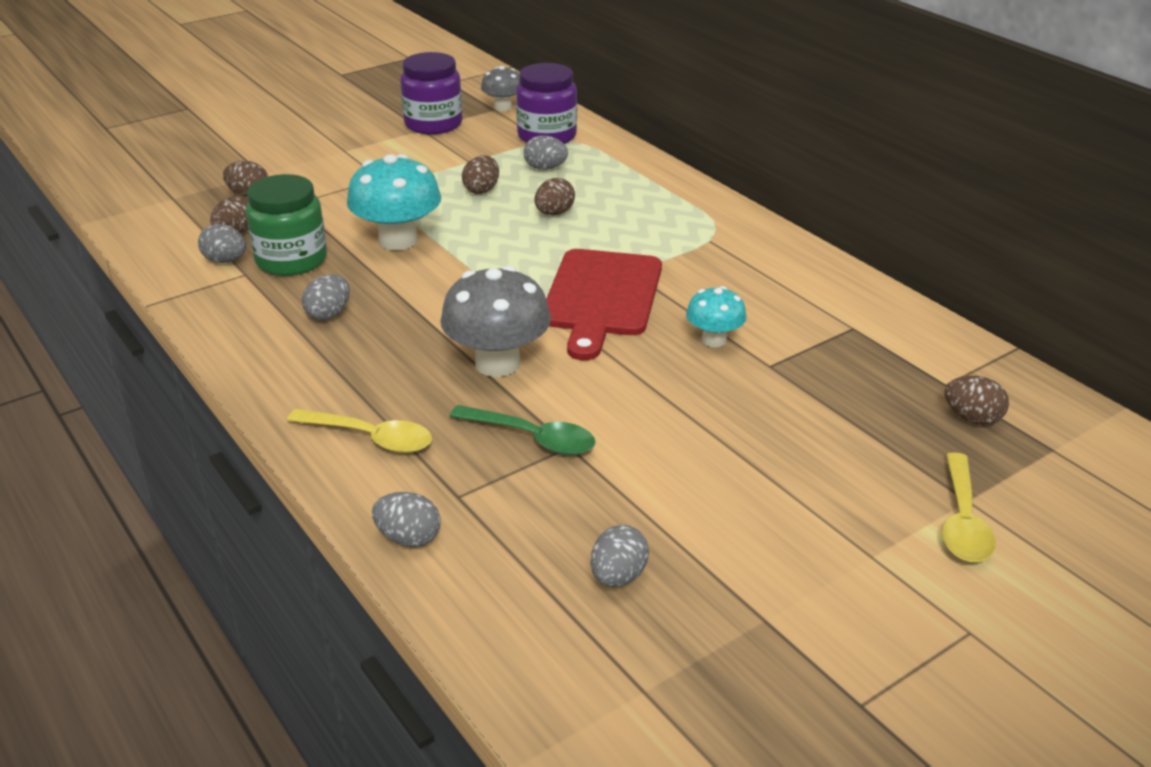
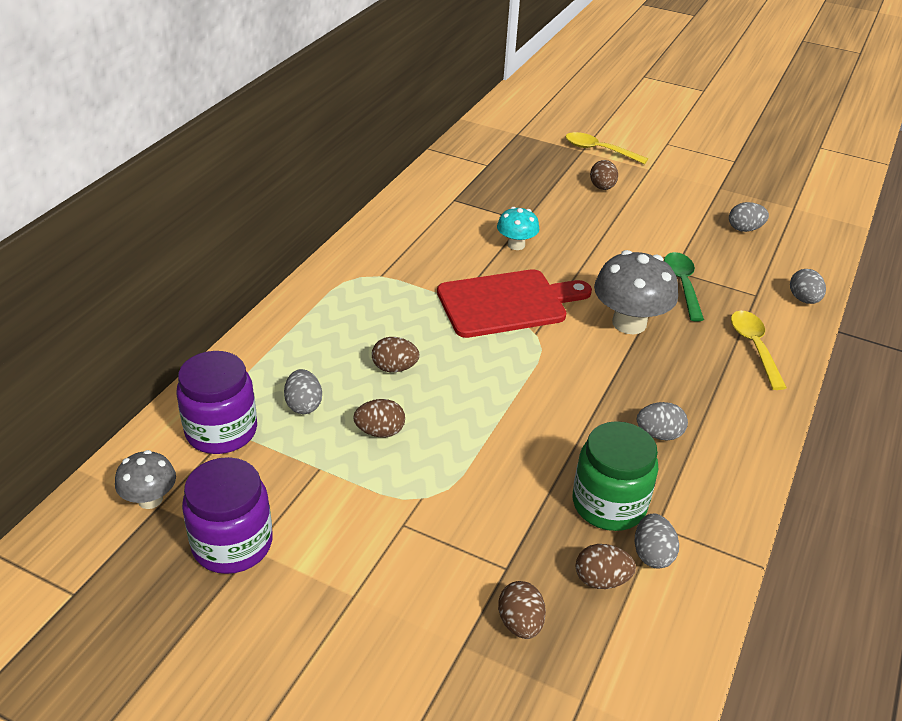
camera: 120 degrees left, 5 degrees up
(398, 240) = (517, 447): turquoise mushroom -> none
(962, 521) = (599, 150): yellow spoon -> yellow spoon turned 135 degrees counterclockwise
(972, 418) = (513, 155): brown egg -> brown egg (602, 187)

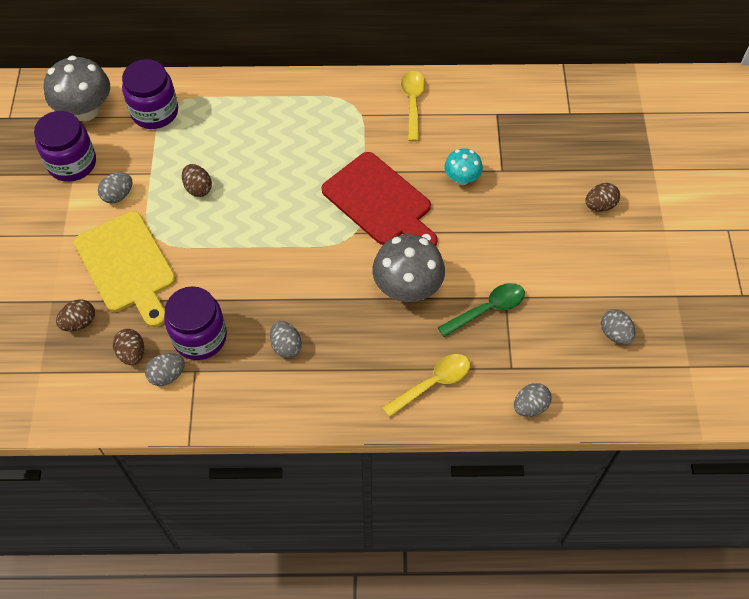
camera: 65 degrees right, 20 degrees up
(150, 499) = (85, 110): grey mushroom -> grey mushroom, size x1.76
(304, 405) = (200, 139): grey egg -> grey egg (118, 195)
(394, 368) = (264, 168): brown egg -> none
(455, 540) = (127, 266): none -> yellow cutting board
(599, 150) = (665, 181): yellow spoon -> yellow spoon (413, 103)
(609, 504) = (200, 337): green jar -> purple jar

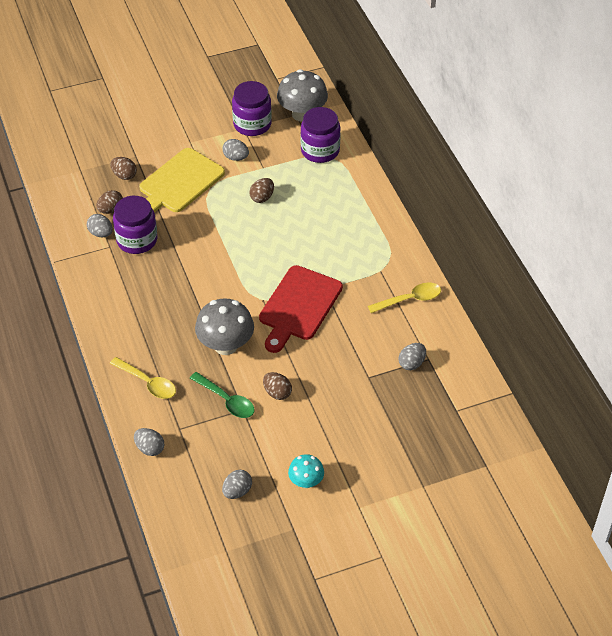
camera: 70 degrees right, 10 degrees down
(286, 346) = (147, 289): grey egg -> grey egg (411, 363)
(462, 178) = (347, 352): turquoise mushroom -> turquoise mushroom (306, 481)
(599, 205) = (363, 454): brown egg -> brown egg (277, 393)

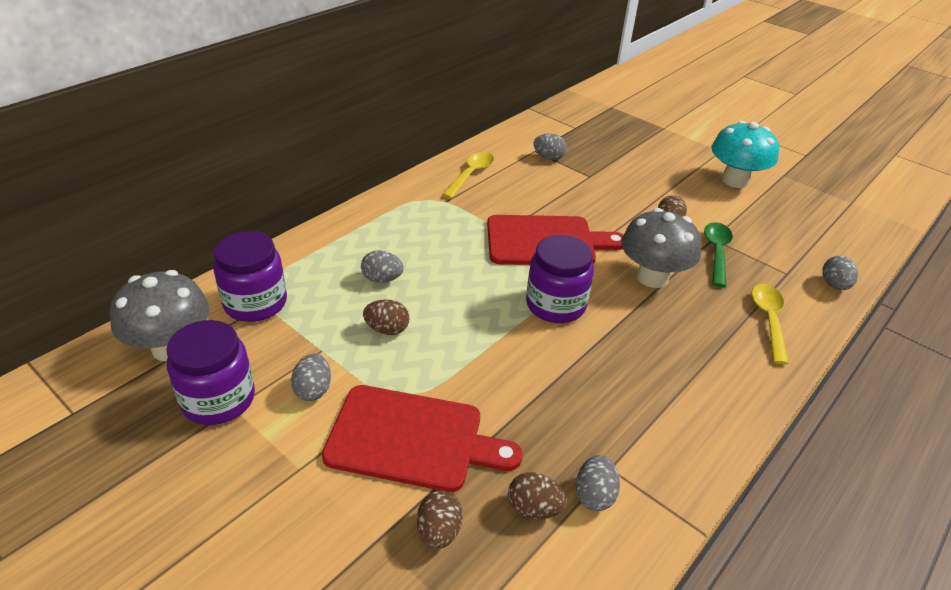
camera: 120 degrees left, 10 degrees down
(137, 240) = (570, 437): purple jar -> purple jar (555, 305)
(179, 183) = (412, 439): yellow cutting board -> red cutting board
(237, 491) = (795, 214): grey egg -> grey egg (382, 279)
(306, 481) = (735, 180): turquoise mushroom -> turquoise mushroom, size x1.76
(409, 299) = (471, 175): yellow spoon -> yellow spoon turned 75 degrees clockwise

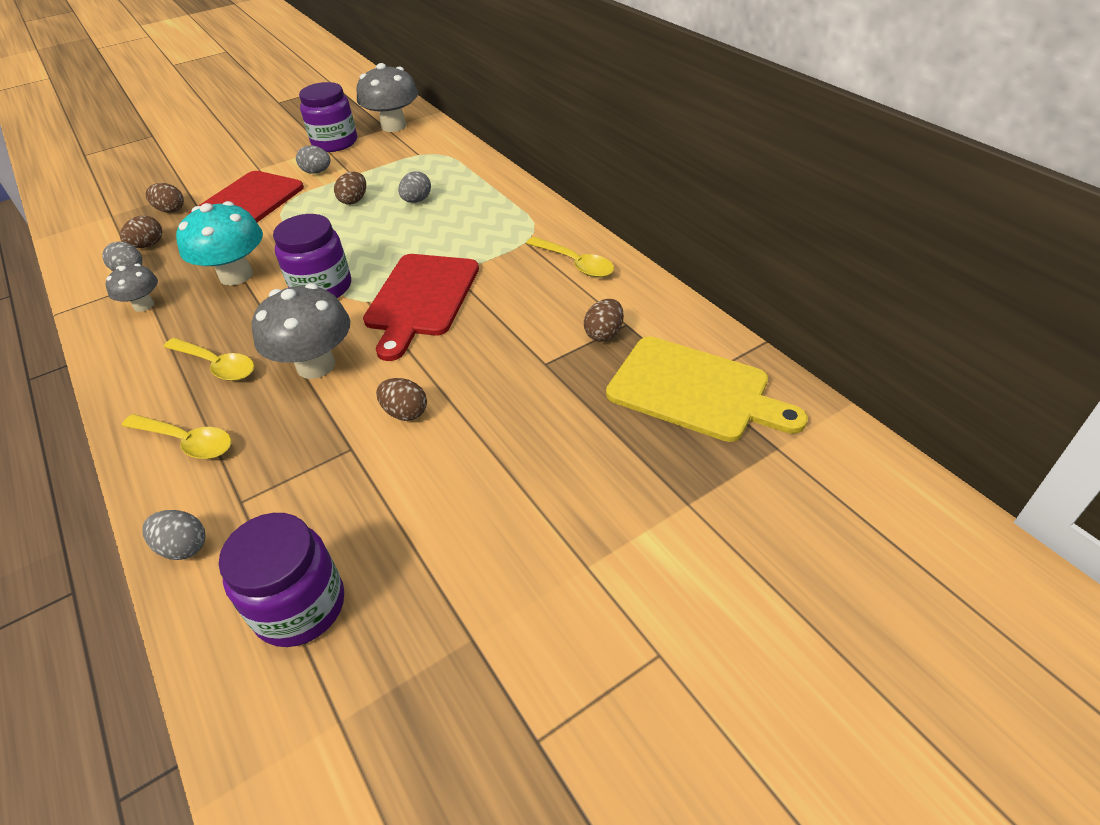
camera: 110 degrees right, 5 degrees up
(255, 303) = (420, 150): purple jar -> purple jar (300, 606)
(549, 157) = (604, 334): grey egg -> brown egg
(584, 127) = (694, 390): none -> yellow cutting board
(645, 441) = (144, 305): none -> grey mushroom
(688, 337) = (217, 365): none -> yellow spoon
(716, 252) = (322, 440): green spoon -> none
(735, 180) = (479, 542): turquoise mushroom -> turquoise mushroom (236, 275)

